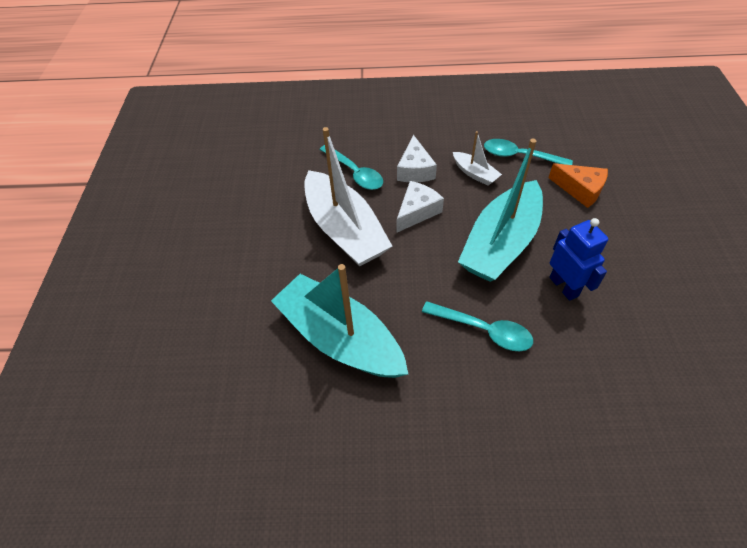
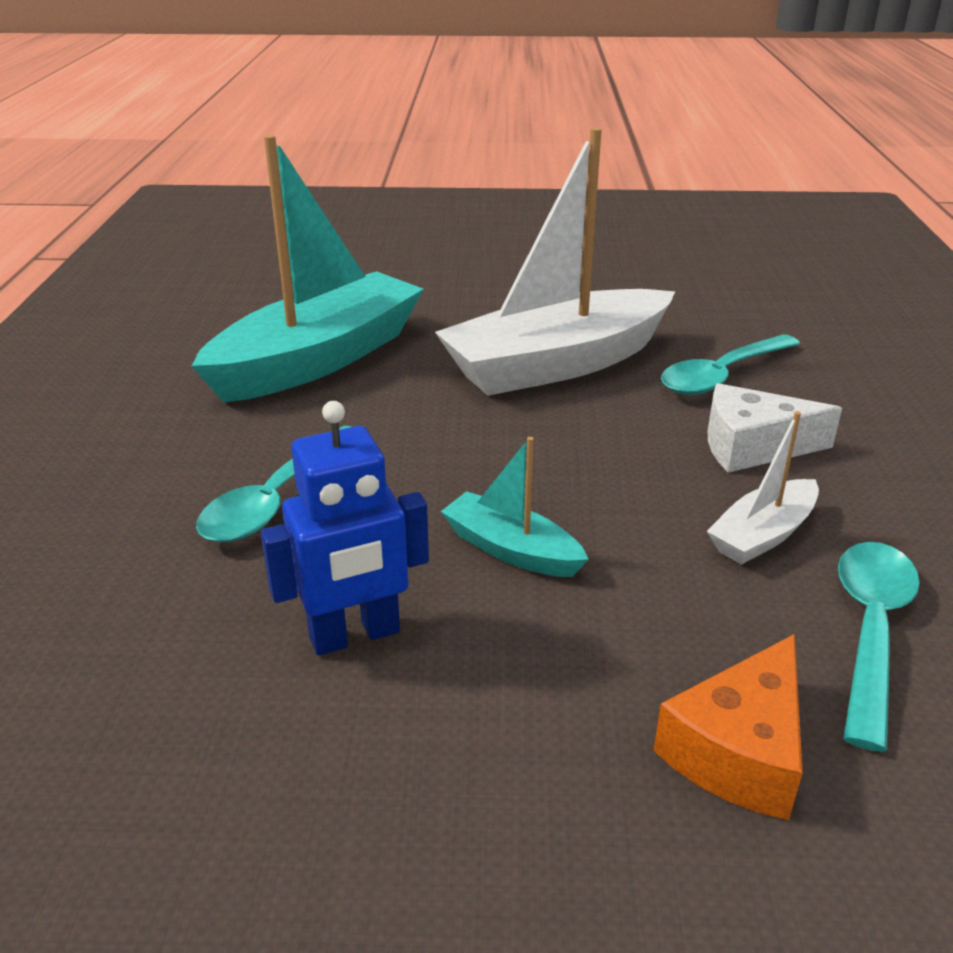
camera: 90 degrees right, 20 degrees down
(417, 211) = (612, 442): white cheese -> none
(501, 243) = (511, 550): turquoise boat -> turquoise boat, size x0.46

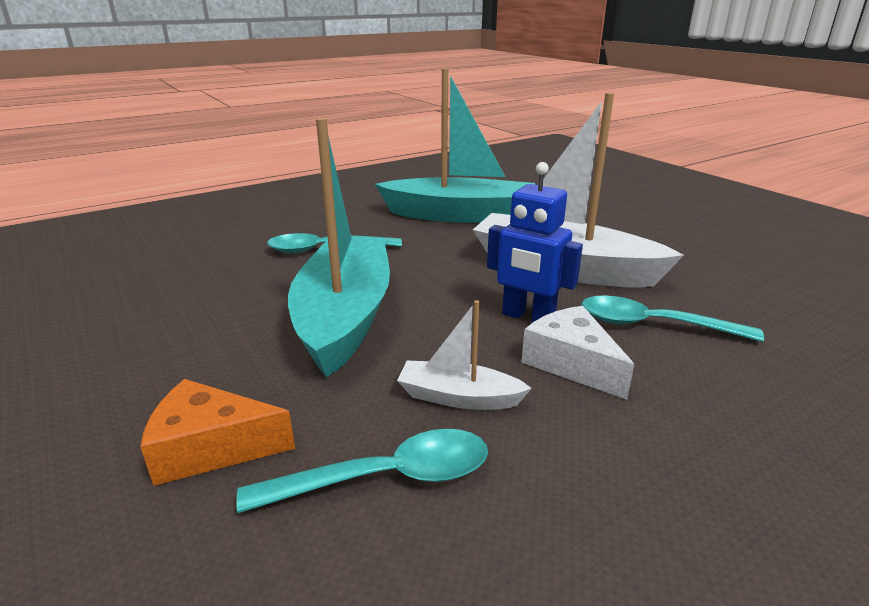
camera: 55 degrees right, 5 degrees down
(355, 635) = (235, 301): blue robot -> blue robot (528, 317)
(511, 550) = (345, 316): turquoise boat -> turquoise boat, size x2.19

